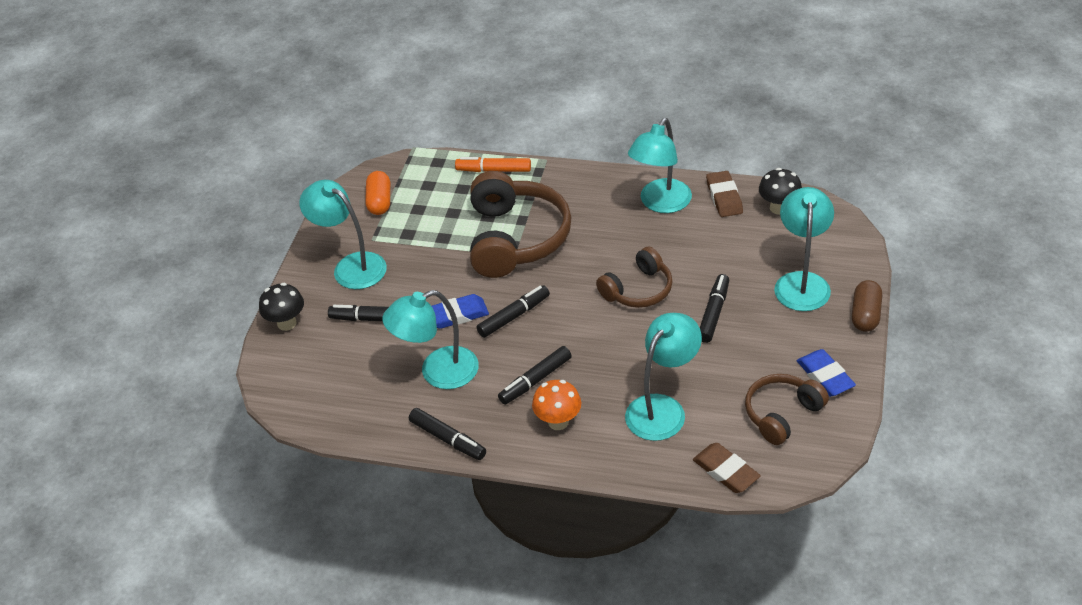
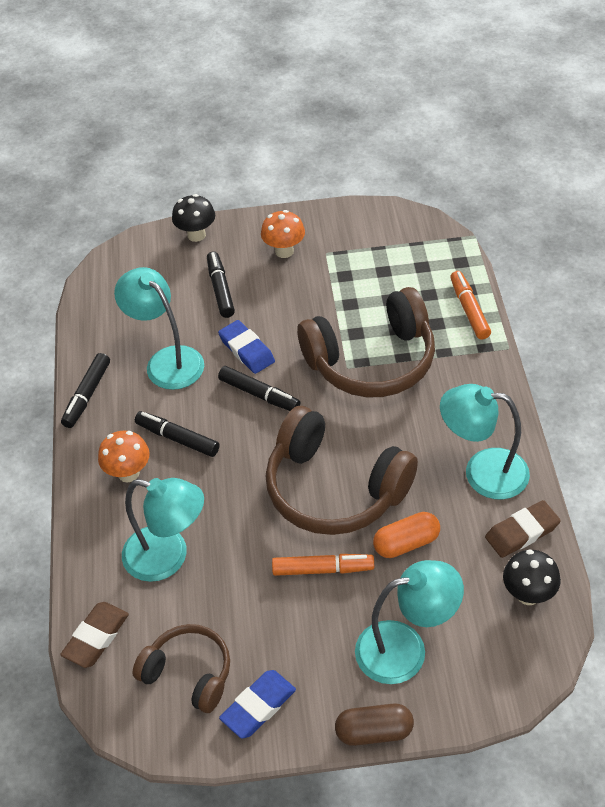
camera: 70 degrees right, 5 degrees up
(351, 266) = (284, 251): turquoise lamp -> orange mushroom
(380, 201) = (381, 239): orange capsule -> orange capsule (406, 543)
(638, 290) = (334, 489): brown headphones -> brown headphones, size x1.73
(713, 313) = (323, 569): black marker -> orange marker

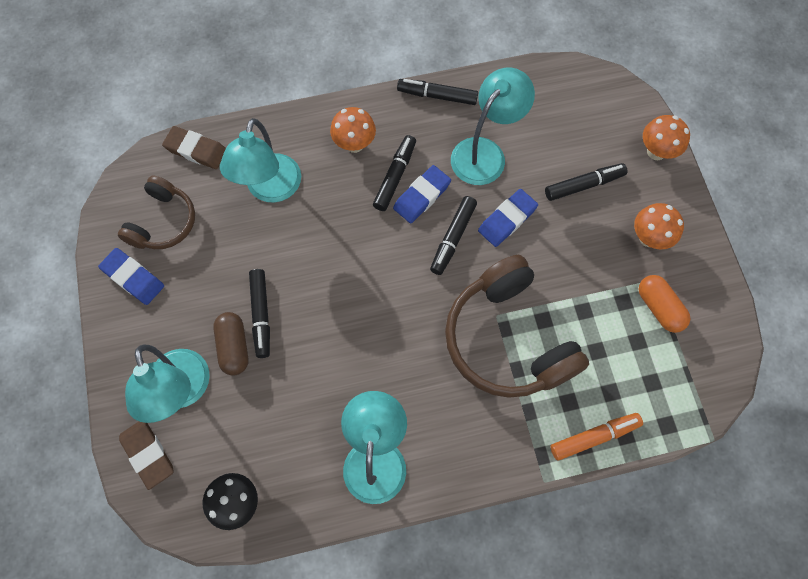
camera: 80 degrees right, 20 degrees up
(196, 235) = (656, 152): black mushroom -> orange mushroom
(206, 417) = (422, 196): none -> blue eraser
(323, 569) = (261, 315): orange marker -> black marker
(334, 489) = (347, 317): brown headphones -> none
(374, 731) = (108, 370): brown capsule -> brown capsule (234, 347)
(406, 543) = (290, 386): orange capsule -> orange capsule (659, 308)
(522, 532) = (306, 496): brown eraser -> brown eraser (148, 454)

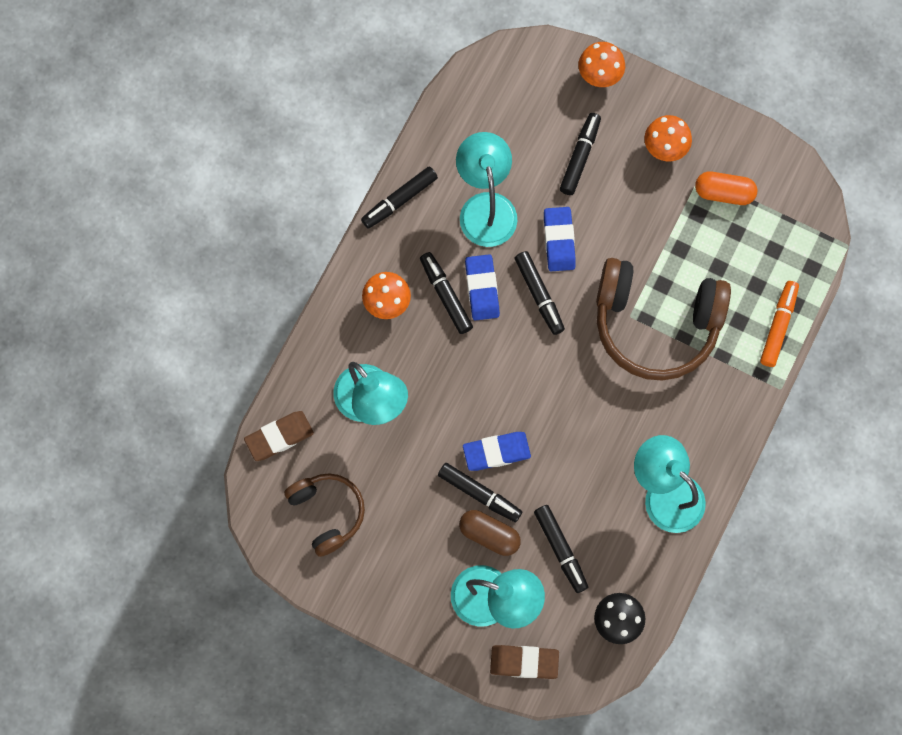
camera: 50 degrees left, 5 degrees up
(133, 278) = (360, 572): blue eraser -> blue eraser (496, 452)
(263, 410) = (560, 549): none -> black marker

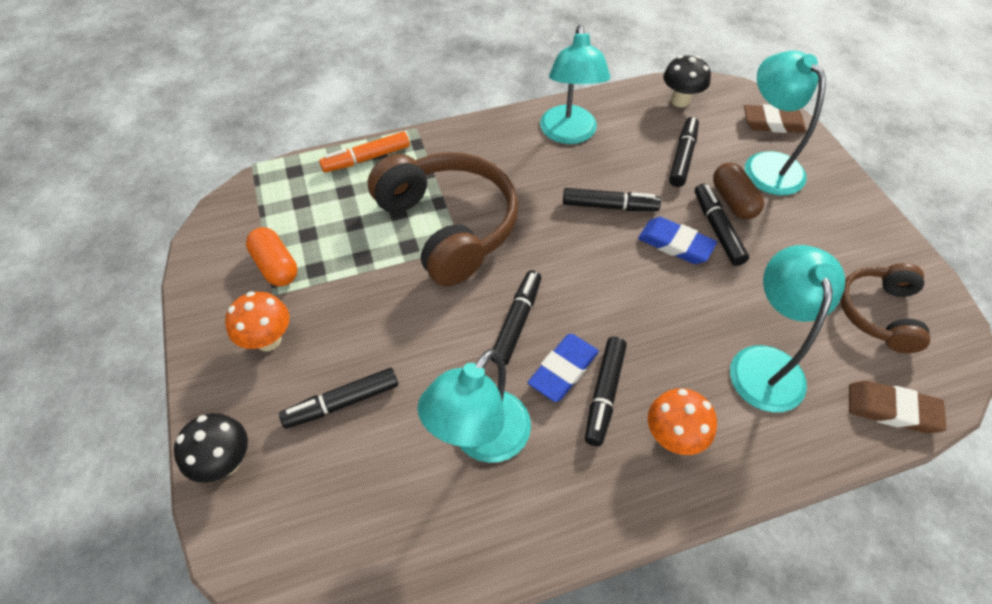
camera: 135 degrees left, 20 degrees down
(399, 200) = (563, 533): black marker -> black marker (609, 206)
(524, 662) = (772, 123): brown eraser -> brown eraser turned 45 degrees counterclockwise
(559, 240) = (449, 348): blue eraser -> none
(599, 76) = (226, 462): orange mushroom -> black mushroom

